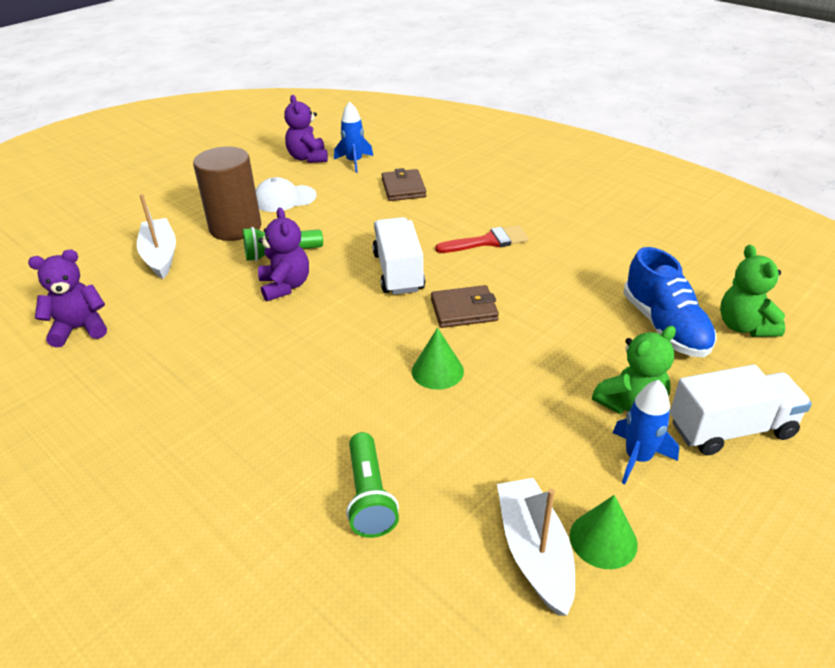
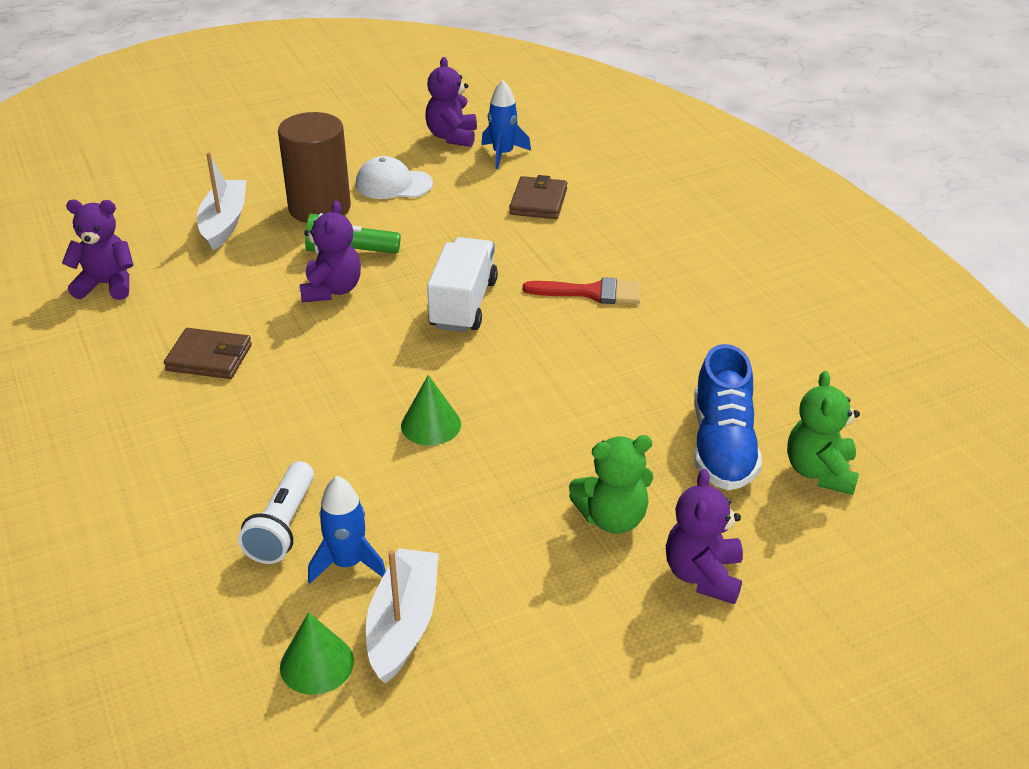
camera: 20 degrees right, 0 degrees up
(369, 496) = (283, 526): green flashlight -> white flashlight
(464, 310) = (505, 366): brown wallet -> brown wallet (209, 358)
(603, 539) = (478, 635): green cone -> green cone (317, 664)
(638, 458) = (576, 572): blue rocket -> blue rocket (347, 563)
(731, 429) = (703, 575): white truck -> purple teddy bear

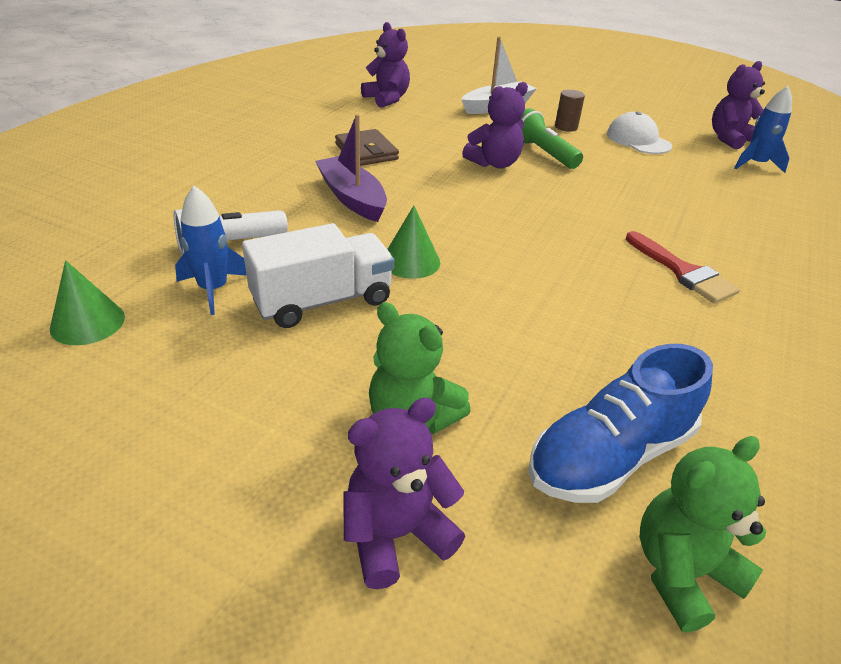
camera: 50 degrees right, 0 degrees up
(289, 410) = (352, 198): none -> purple boat
(319, 208) = (566, 127): brown cylinder -> brown cylinder, size x0.44
(403, 624) = (163, 347): white boat -> none
(463, 304) = (565, 218): white truck -> white truck (322, 301)
(538, 202) = (737, 200): brown wallet -> none

